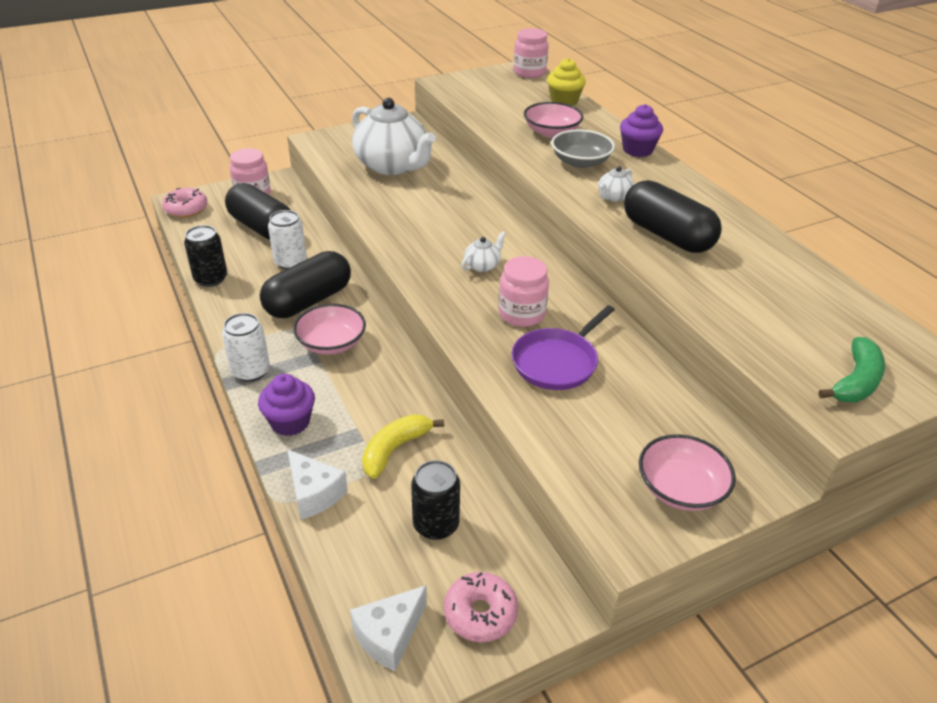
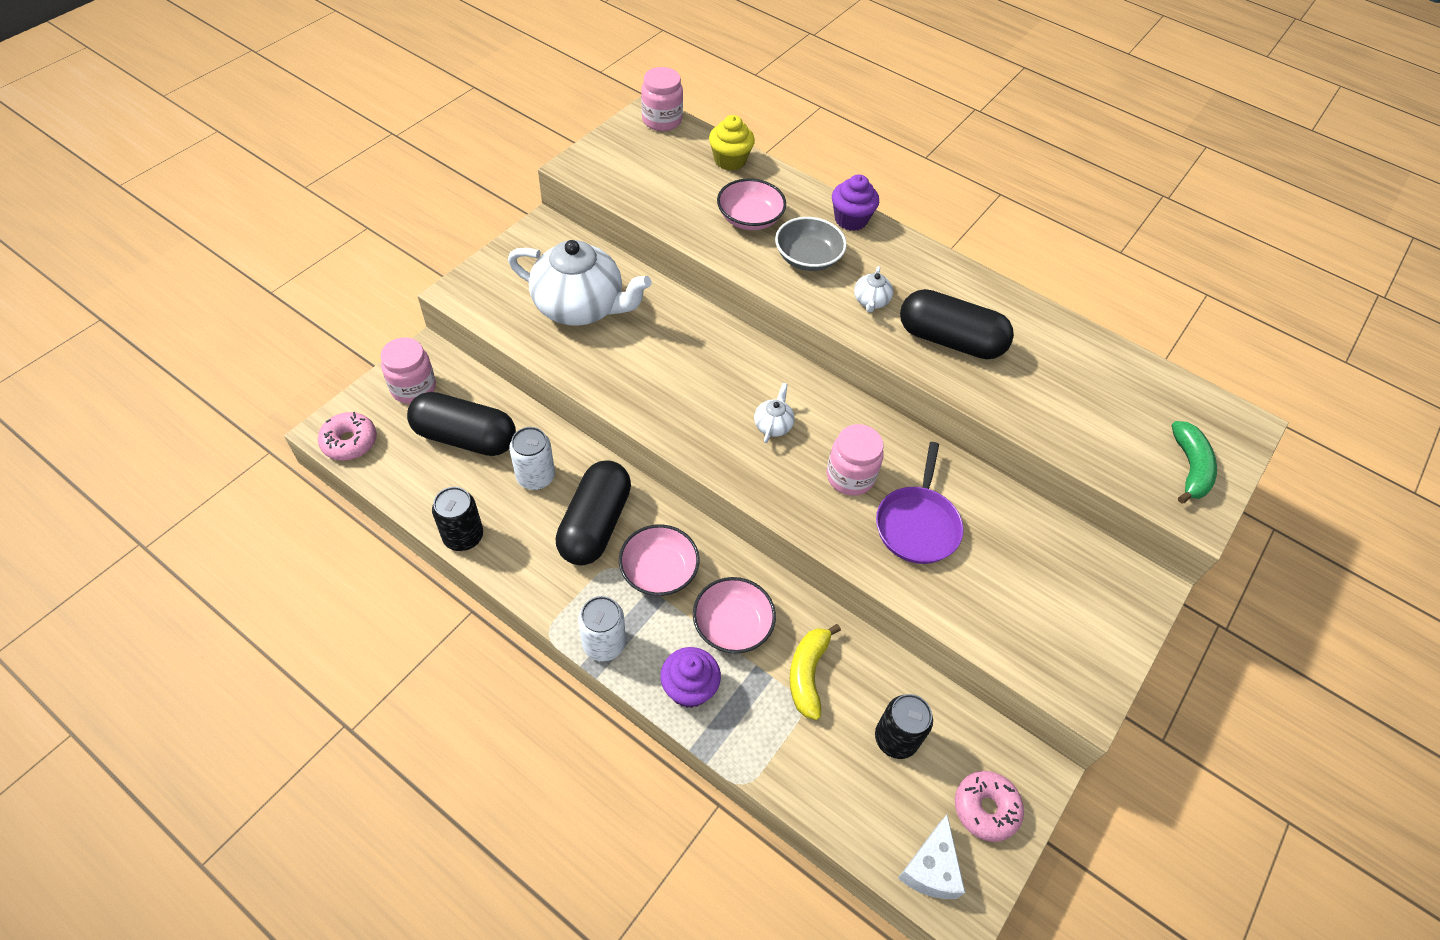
camera: 30 degrees left, 15 degrees up
(314, 493) = (770, 759): white cheese -> none
(681, 488) = (1094, 624): pink bowl -> pink bowl (732, 625)

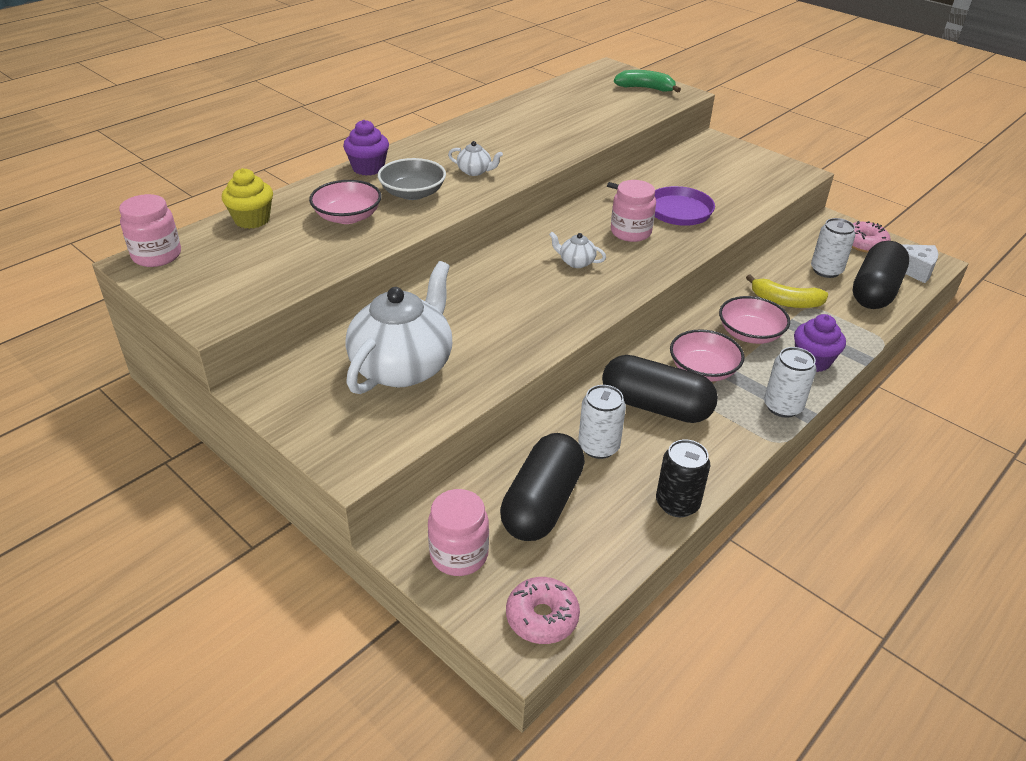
camera: 80 degrees left, 15 degrees down
(896, 738) = (826, 270): black can -> white can
(949, 340) = (524, 146): black capsule -> black capsule (875, 291)

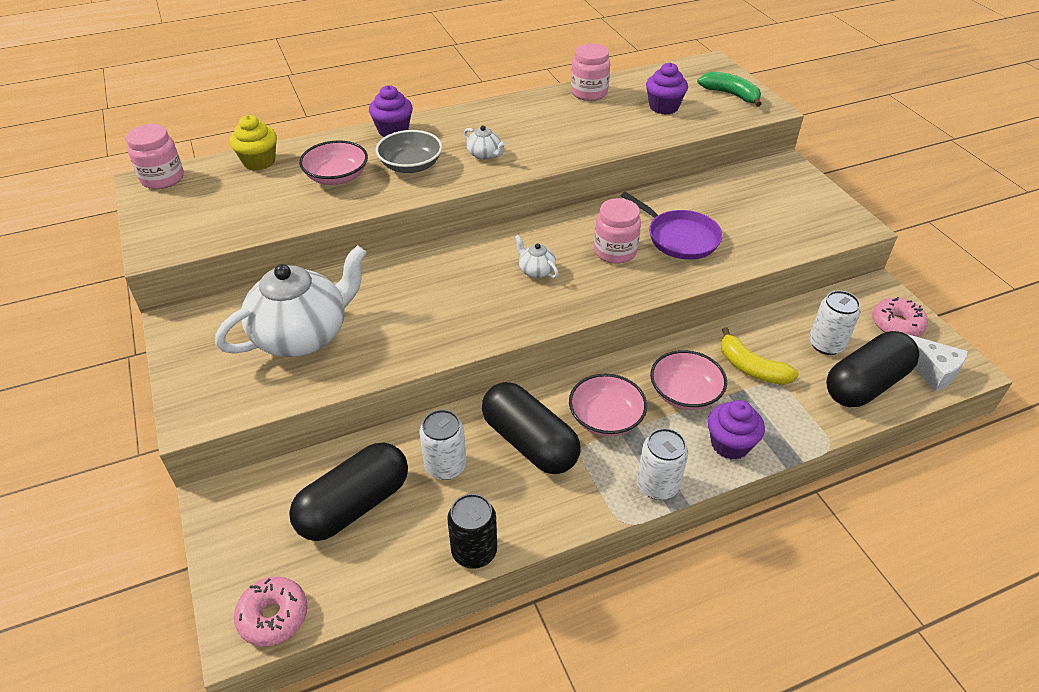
camera: 25 degrees right, 5 degrees up
(459, 554) = (251, 528): pink jar -> pink jar (589, 93)
(599, 107) = (663, 107): none -> purple cupcake

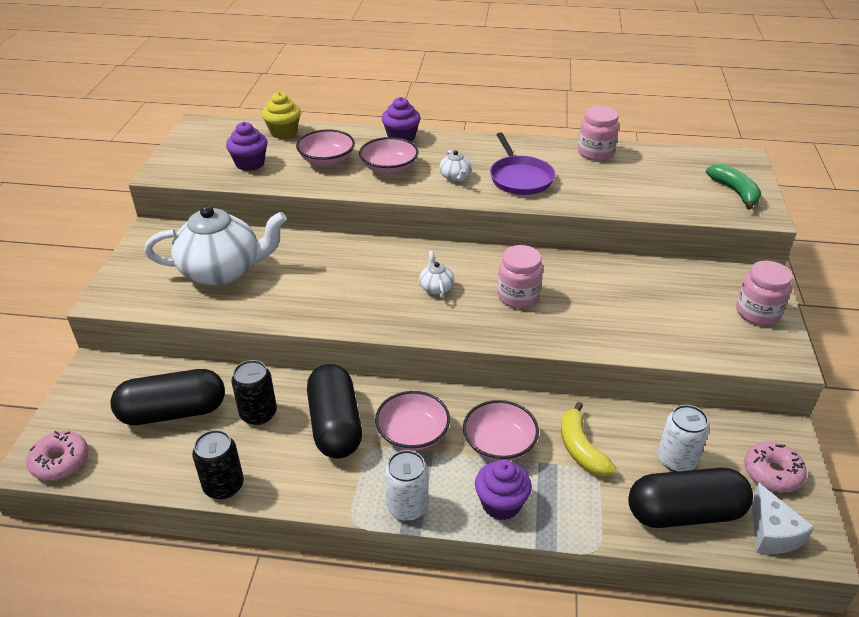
camera: 30 degrees right, 5 degrees down
(162, 178) = (210, 125): pink jar -> pink jar (757, 313)
(411, 165) = (389, 168): grey bowl -> pink bowl
(445, 466) = (258, 414): white can -> black can
(663, 107) = (655, 184): purple cupcake -> purple cupcake (250, 163)
(680, 238) = (588, 305): purple pan -> purple pan (520, 178)

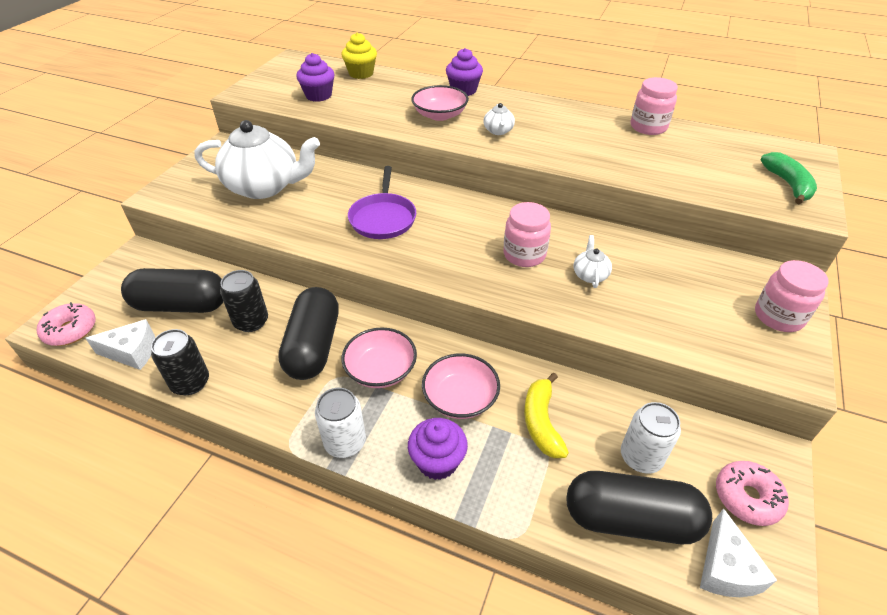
camera: 15 degrees right, 5 degrees up
(144, 469) = (132, 352): none -> white cheese
(327, 160) = (387, 101): pink bowl -> none
(436, 287) = (448, 233): white teapot -> white teapot (590, 275)
(520, 178) = (561, 140): purple pan -> purple pan (383, 218)

